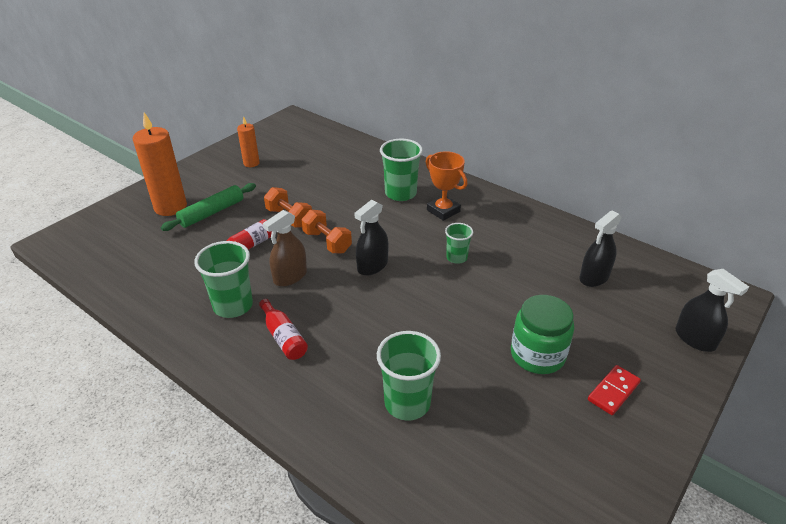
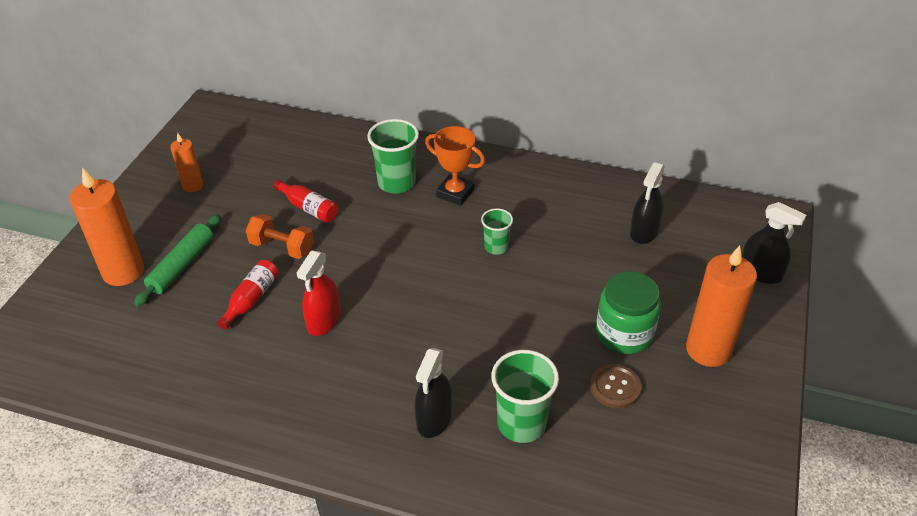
camera: 20 degrees left, 5 degrees up
(233, 305) = (277, 374): green cup -> none
(283, 337) = (356, 393): red bottle -> red bottle (308, 208)
(290, 276) = (324, 321): brown spray bottle -> red spray bottle
(327, 242) = (343, 266): orange dumbbell -> none
(372, 266) = (410, 282): black spray bottle -> black spray bottle (434, 419)
(508, 398) = (615, 387): none -> brown button
(613, 391) = (708, 350): red domino -> orange candle

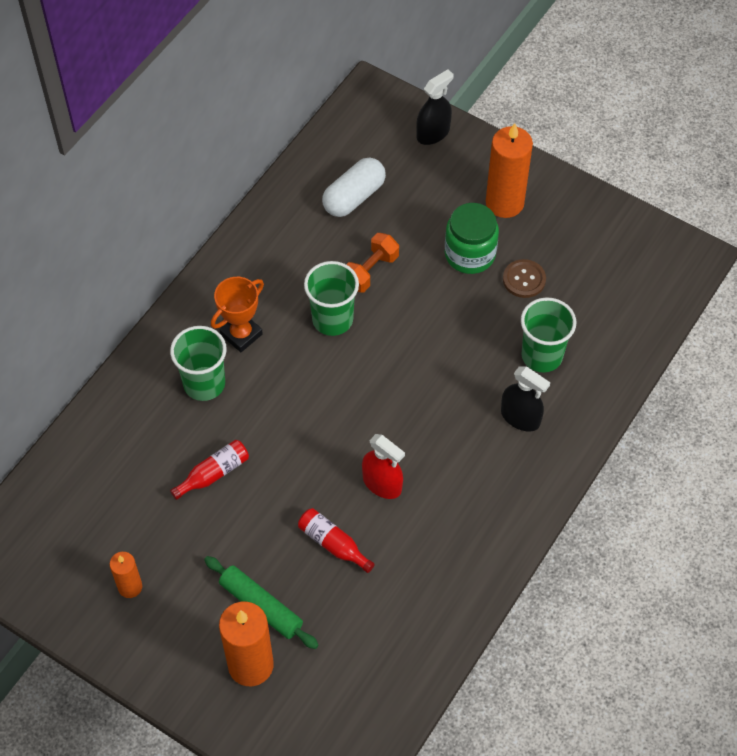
camera: 75 degrees left, 15 degrees up
(282, 247) = (267, 507): orange dumbbell -> orange dumbbell (370, 271)
(496, 247) = (332, 319): green cup -> green cup, size x1.71
(644, 232) = (354, 197): black spray bottle -> white capsule

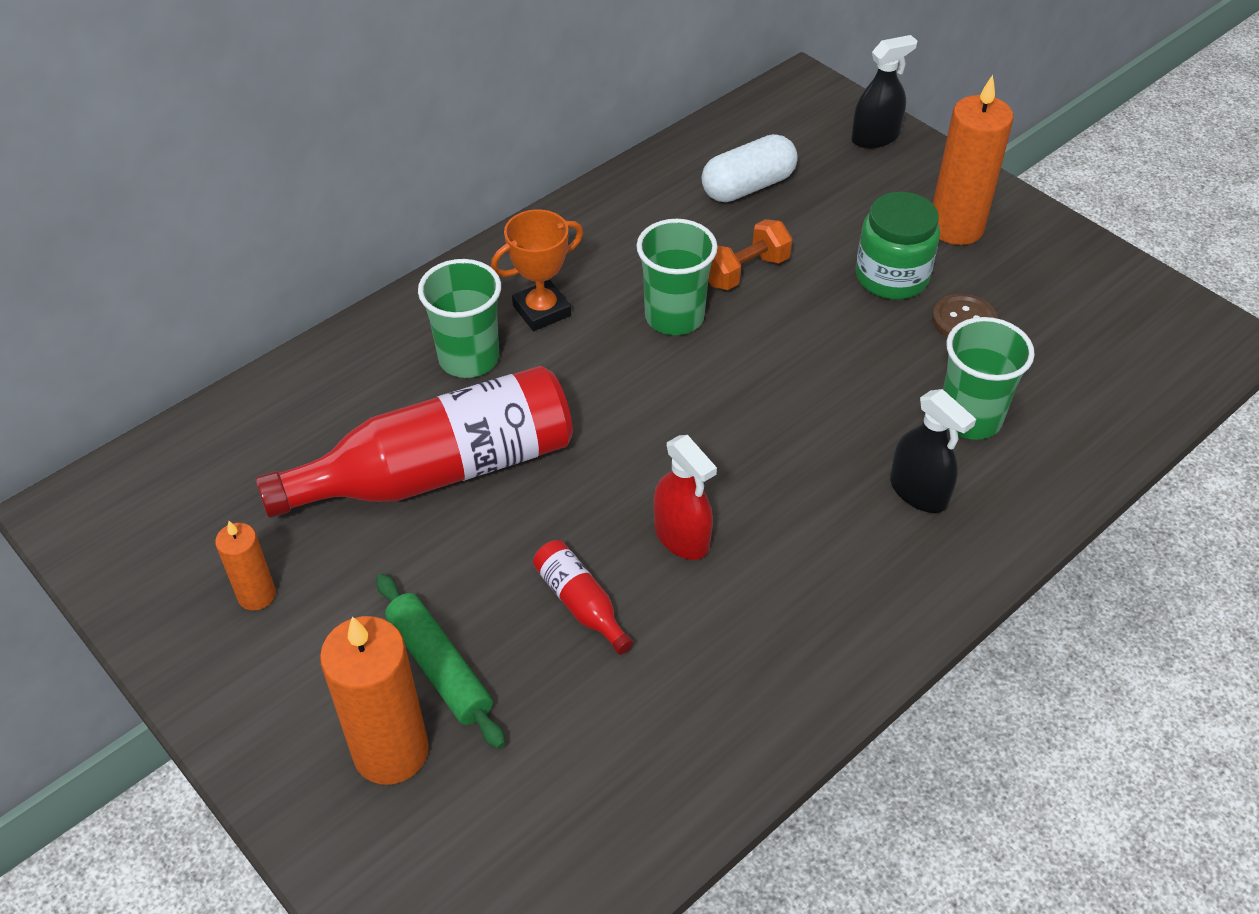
camera: 15 degrees right, 10 degrees down
(214, 474) = (438, 471): red bottle -> red bottle, size x2.37

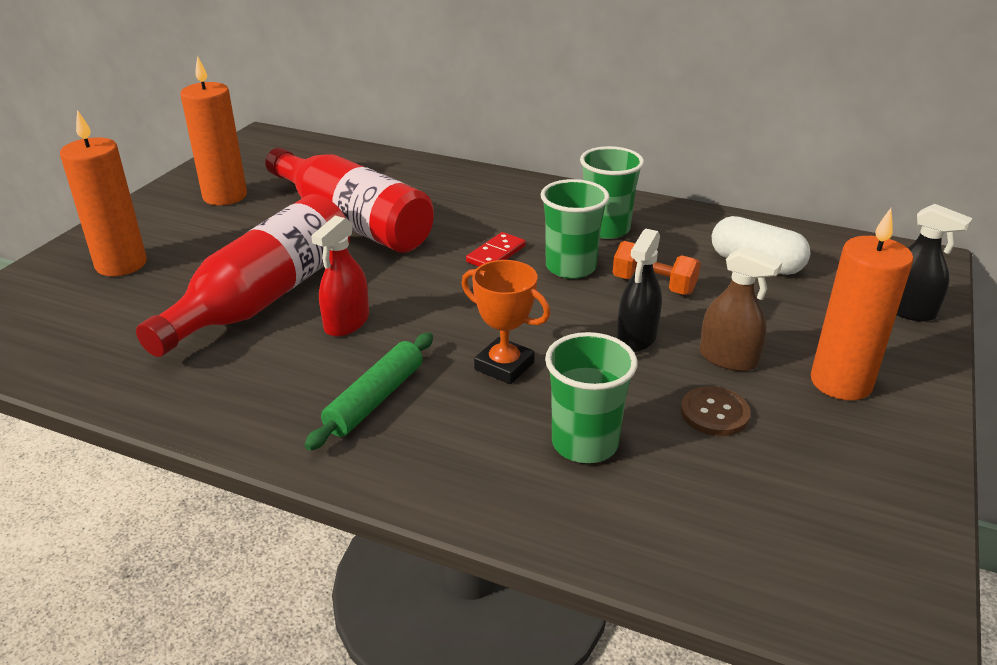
camera: 65 degrees right, 15 degrees down
(256, 595) = (225, 196): orange candle -> orange candle, size x1.82
(439, 667) = (190, 262): green rolling pin -> green rolling pin (375, 399)
(469, 358) = (459, 205): green cup -> green cup (606, 229)
(541, 311) = (527, 217): orange trophy -> orange trophy (504, 366)
(580, 603) = (264, 298): red bottle -> red bottle, size x2.37
(609, 365) = (496, 254): none -> red domino
(891, 277) = (728, 359): green jar -> brown spray bottle
(918, 491) = (468, 430): black spray bottle -> black spray bottle (636, 337)

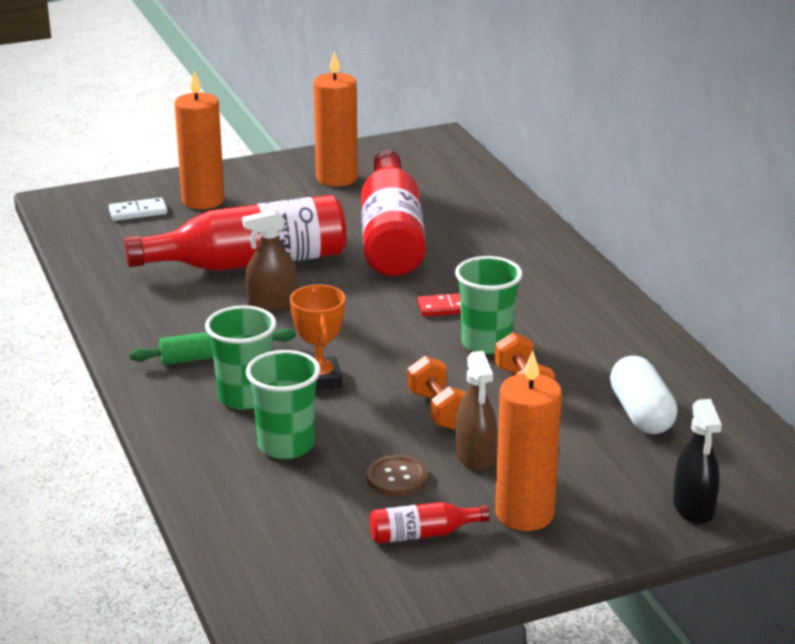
camera: 45 degrees right, 5 degrees down
(63, 303) = (138, 212): none -> white domino
(347, 323) = (272, 304): red spray bottle -> brown spray bottle
(606, 229) = (571, 330): green cup -> green cup (244, 397)
(636, 337) = (439, 410): black spray bottle -> orange dumbbell
(820, 449) = (422, 534): none -> red bottle

